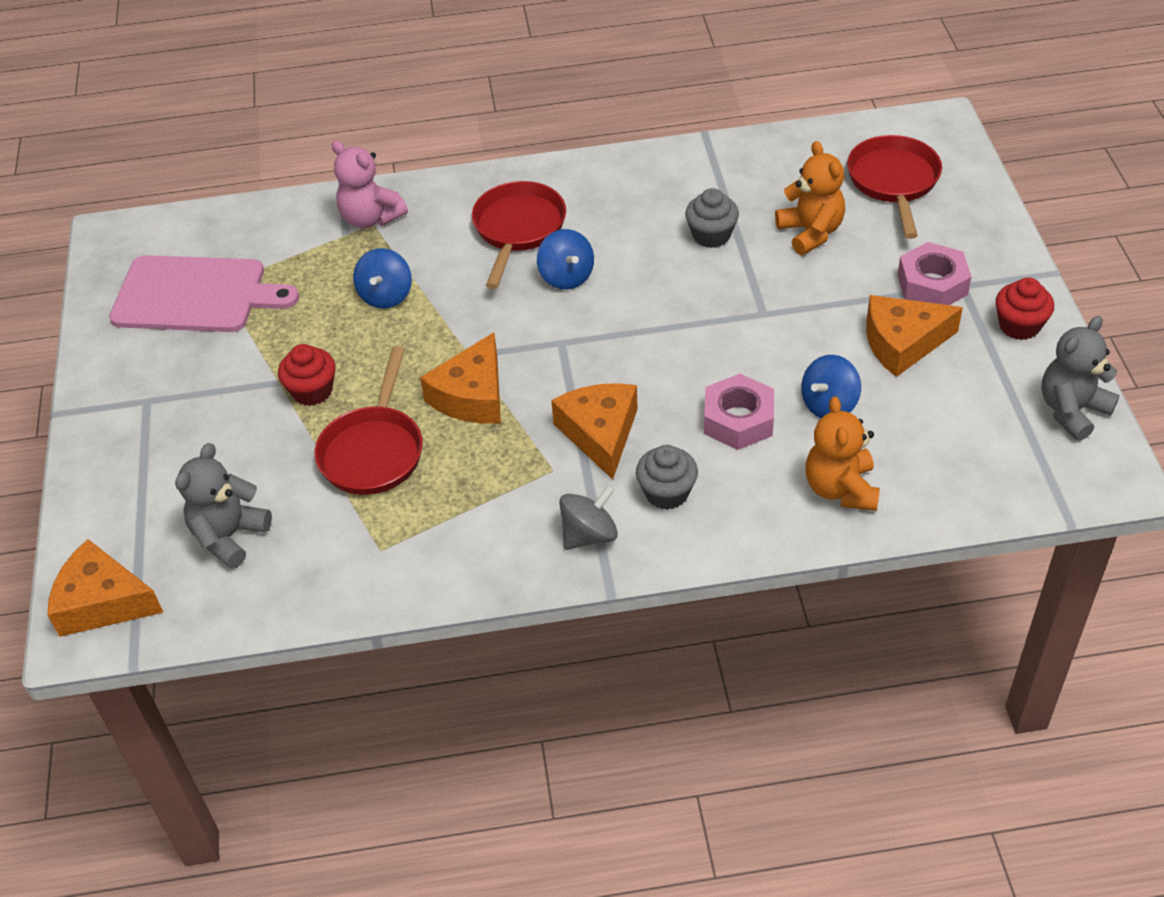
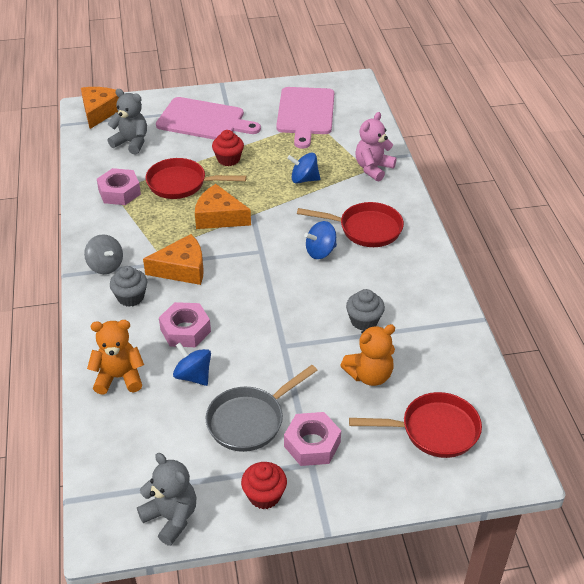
camera: 85 degrees right, 5 degrees down
(180, 431) = (204, 120): none -> pink cutting board
(385, 538) = (119, 192): none -> pink nut
(902, 343) = (249, 420): orange cheese -> grey pan

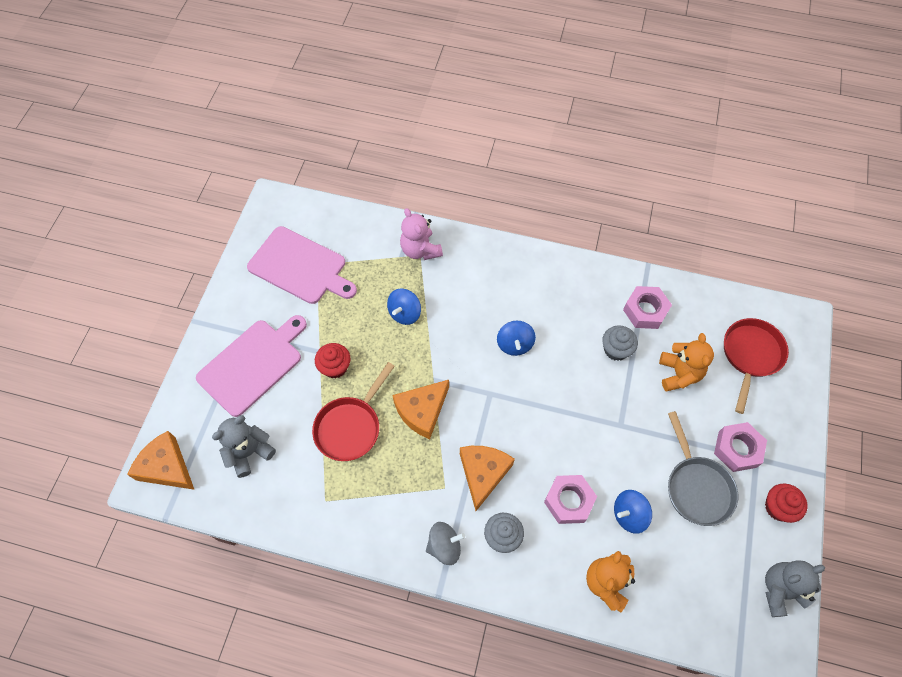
camera: 65 degrees left, 20 degrees up
(119, 192) = (331, 494): pink nut -> pink nut (645, 311)
(366, 229) = (502, 295): red pan -> none

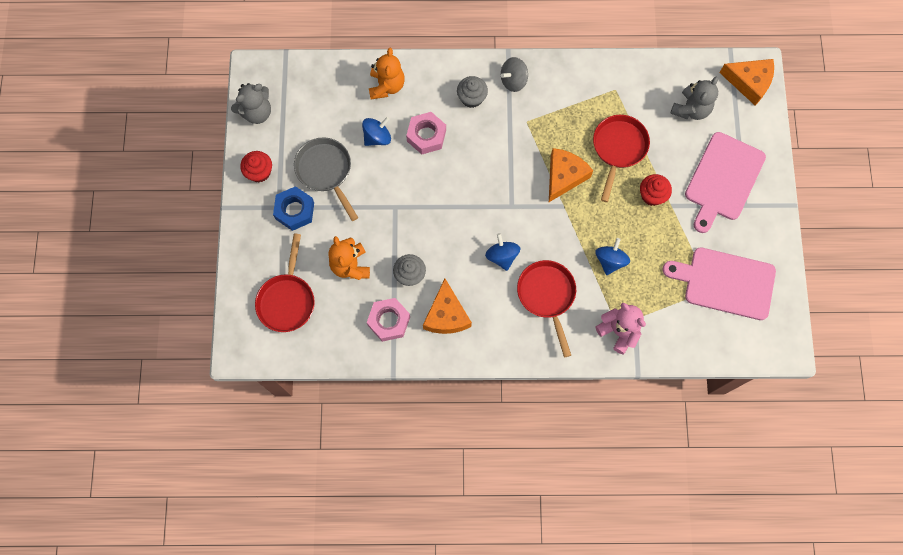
camera: 165 degrees right, 10 degrees up
(479, 296) = (547, 296): none -> red pan
(483, 473) = (499, 139): orange cheese -> orange cheese (446, 315)
(737, 449) = (295, 211): pink nut -> blue nut

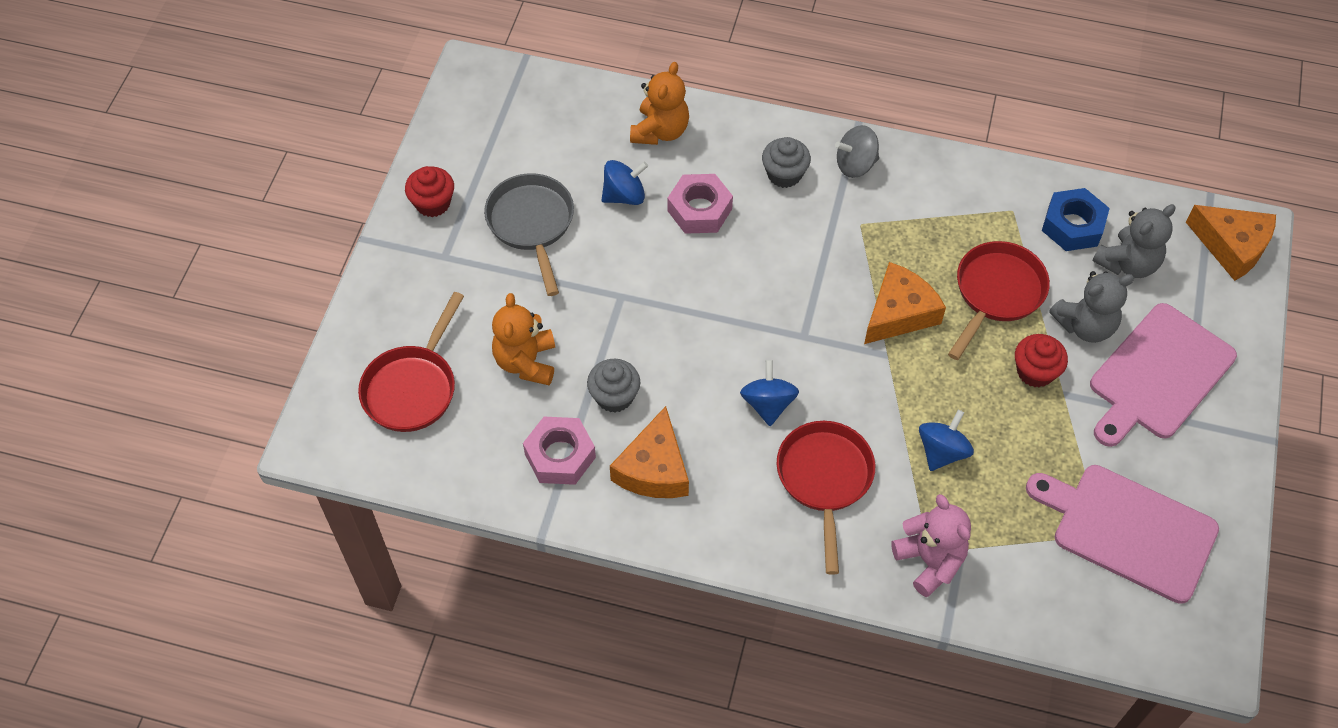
camera: 15 degrees right, 15 degrees down
(256, 112) = (456, 124): grey teddy bear -> grey teddy bear (1085, 325)
(295, 211) = (467, 267): blue nut -> blue nut (1072, 225)

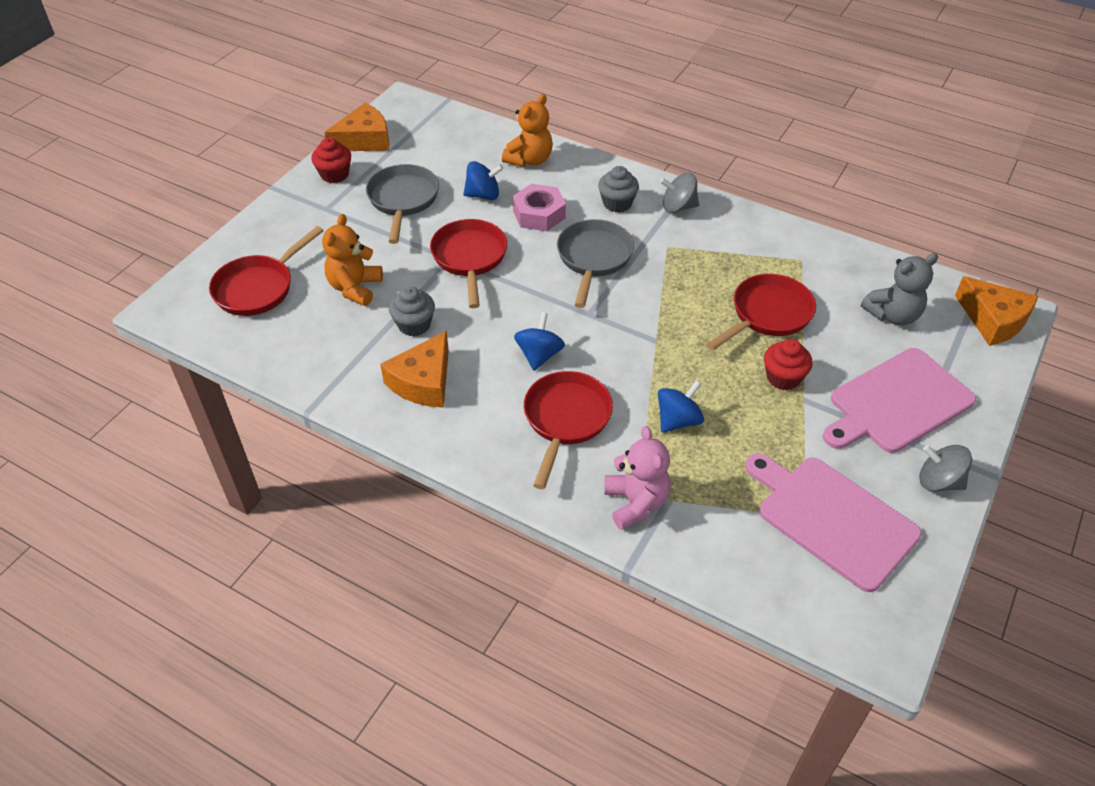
camera: 15 degrees right, 10 degrees down
(560, 455) = (350, 357): pink nut -> none
(642, 291) = (469, 258): none -> red pan
(783, 259) = (593, 258): none -> grey pan
(899, 313) = (677, 313): orange cheese -> orange cheese (364, 140)
(1072, 225) = (851, 280): blue nut -> none
(1085, 325) = (840, 353): grey teddy bear -> none
(1220, 461) = (938, 481): none -> grey spinning top

